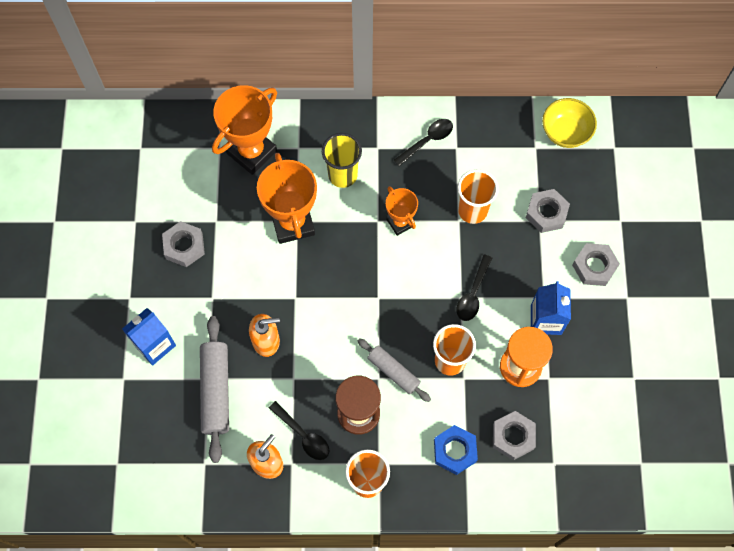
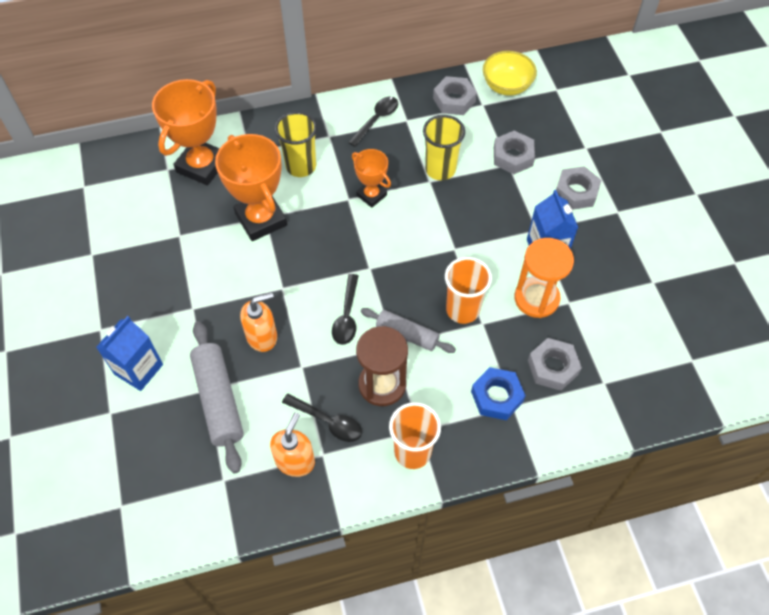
camera: 15 degrees left, 10 degrees down
(184, 246) = (150, 266): grey nut -> grey nut (454, 100)
(472, 210) = (440, 169): orange cup -> yellow cup
(473, 294) = (465, 243): black spoon -> black spoon (347, 316)

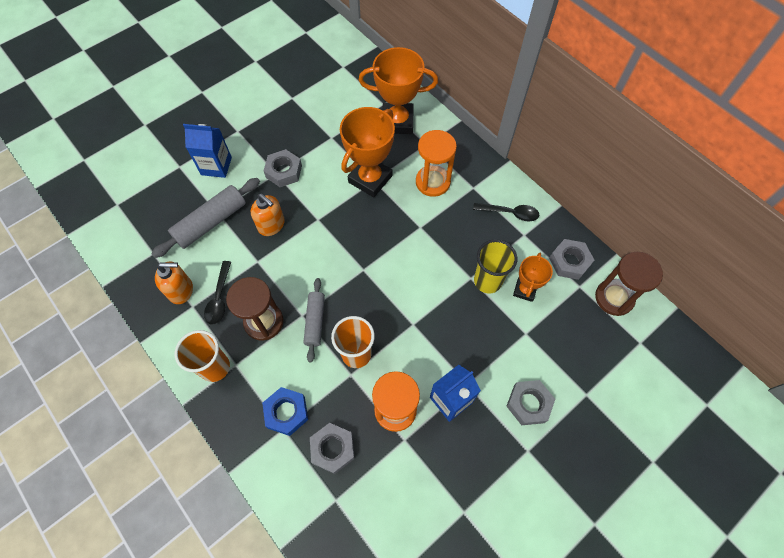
camera: 65 degrees right, 5 degrees up
(301, 166) = (432, 182): yellow cup -> orange hourglass
(347, 316) = (312, 272): black spoon -> none
(371, 195) = (432, 241): orange trophy -> orange trophy (524, 290)
(506, 86) = (614, 298): yellow bowl -> brown hourglass
(513, 156) = (536, 334): grey nut -> grey nut (284, 171)

